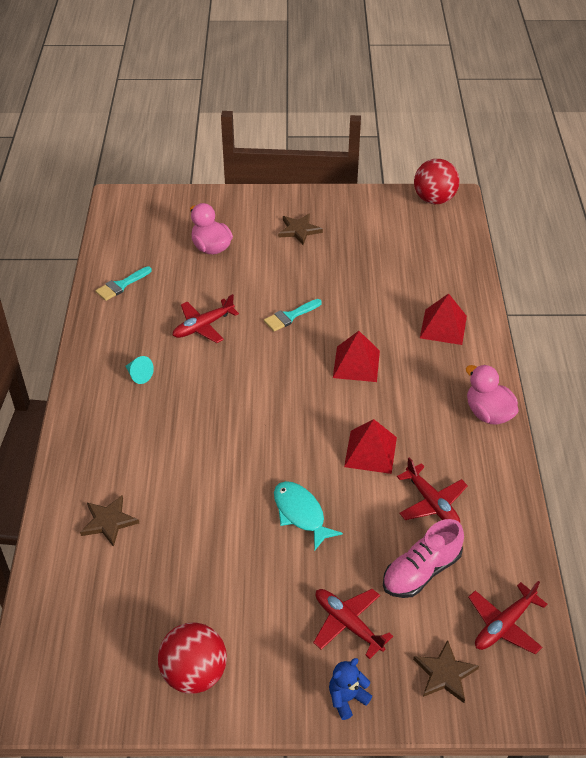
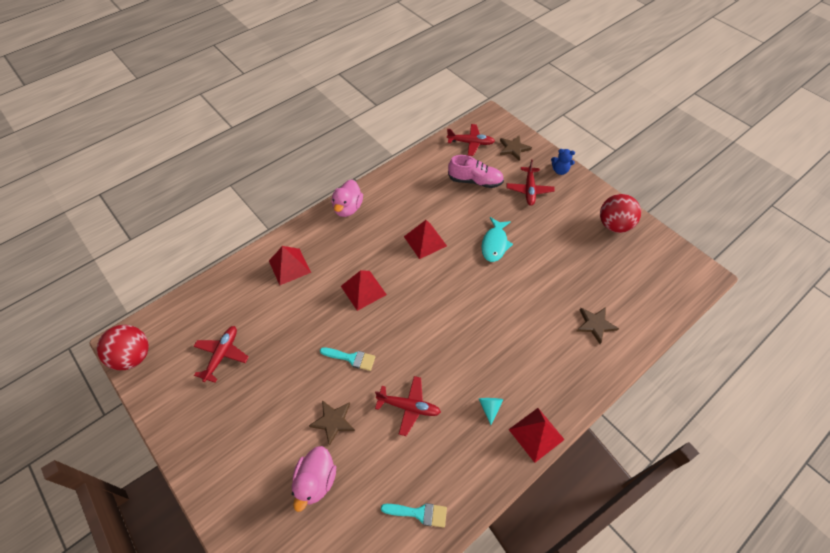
camera: 130 degrees left, 10 degrees up
(81, 389) = (536, 434): none -> red pyramid
(299, 230) = (243, 428): brown star -> brown star (333, 421)
(432, 503) = (432, 198): red plane -> red plane (222, 355)

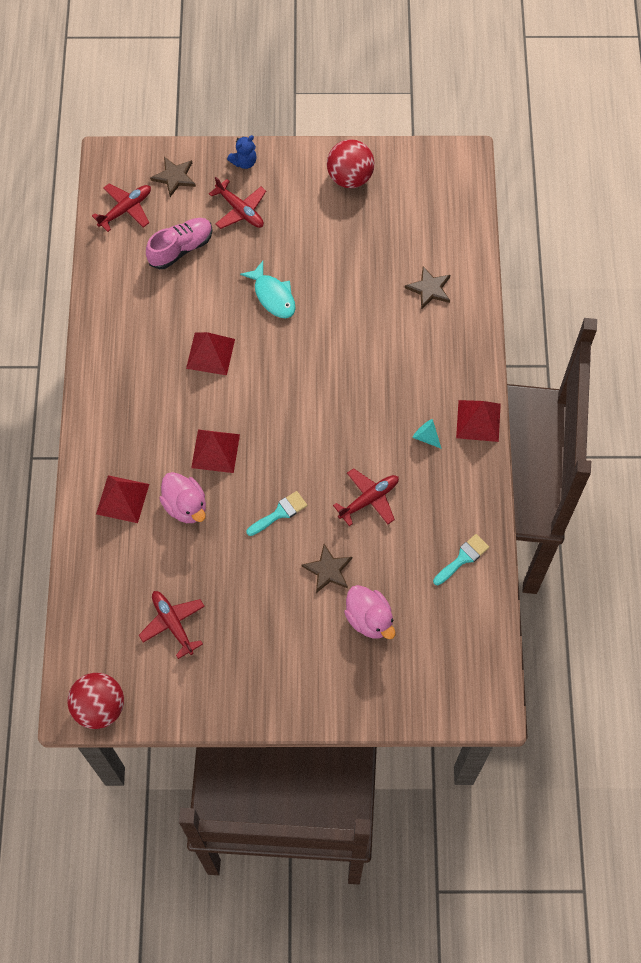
camera: 50 degrees left, 10 degrees up
(348, 208) = (98, 393): pink duck -> pink duck (185, 506)

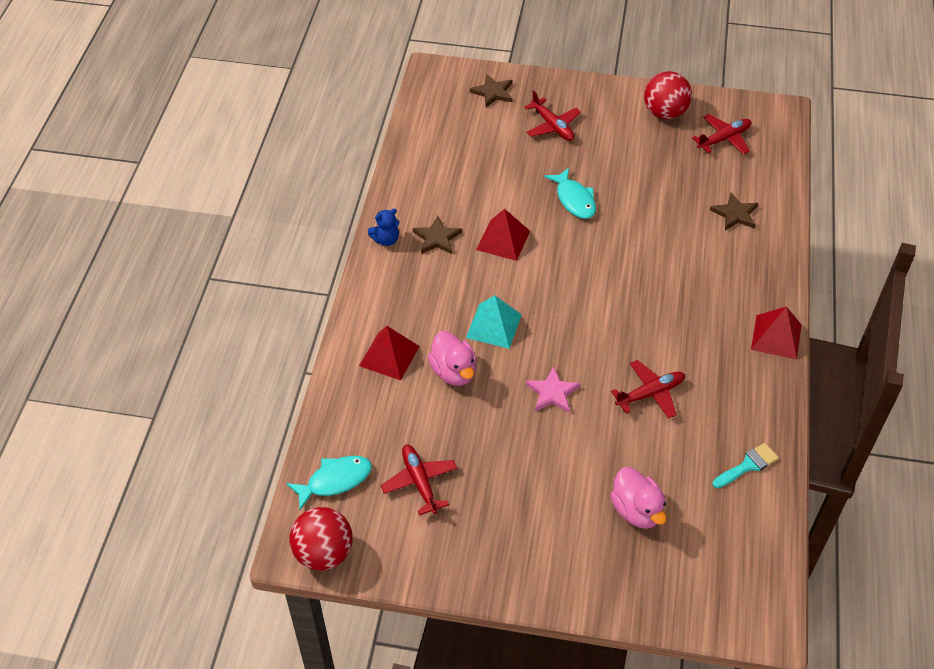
camera: 10 degrees right, 15 degrees down
(96, 635) = (335, 480): none -> turquoise fish
(126, 209) = (441, 112): red plane -> red plane (724, 139)
(181, 248) = (489, 149): pink shoe -> none
(215, 451) = (493, 326): red pyramid -> turquoise pyramid
(244, 162) = (562, 88): blue teddy bear -> blue teddy bear (386, 240)
(280, 513) = (552, 392): turquoise brush -> pink star
(328, 570) = (597, 455): brown star -> brown star (437, 238)
(426, 436) = (718, 344): turquoise cone -> none

